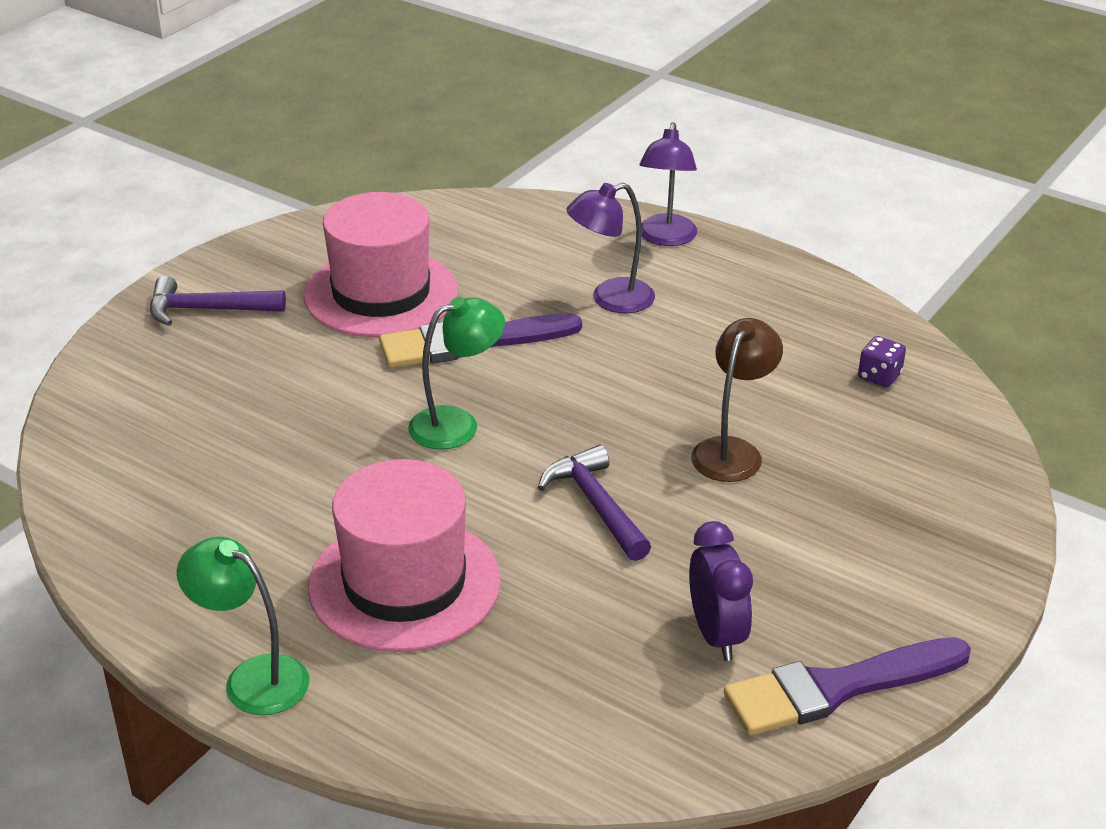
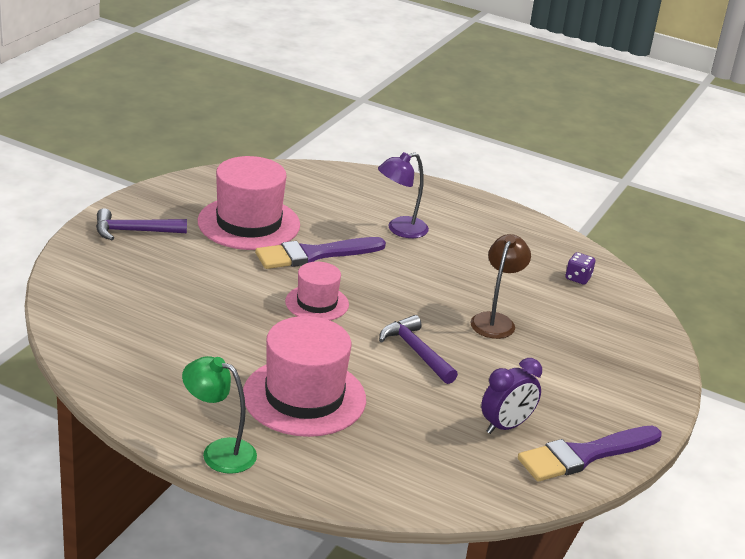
camera: 10 degrees left, 5 degrees down
(457, 424) = (317, 303): green lamp -> pink hat
(666, 238) = (428, 193): purple lamp -> none
(716, 635) = (506, 426): purple clock -> purple clock turned 75 degrees clockwise

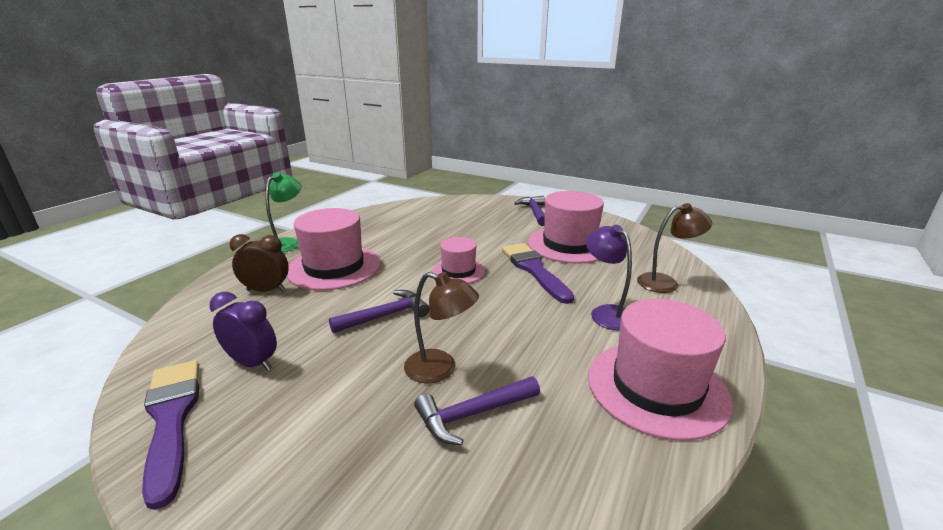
camera: 95 degrees right, 5 degrees down
(343, 189) = (666, 283): none -> brown lamp
(367, 445) = (266, 290): none -> brown clock
(498, 230) = (656, 387): none -> pink hat
(506, 426) = (252, 363): purple clock -> purple clock turned 150 degrees clockwise
(543, 308) = (473, 414): none -> purple hammer
(578, 278) = (564, 465): purple dice -> none

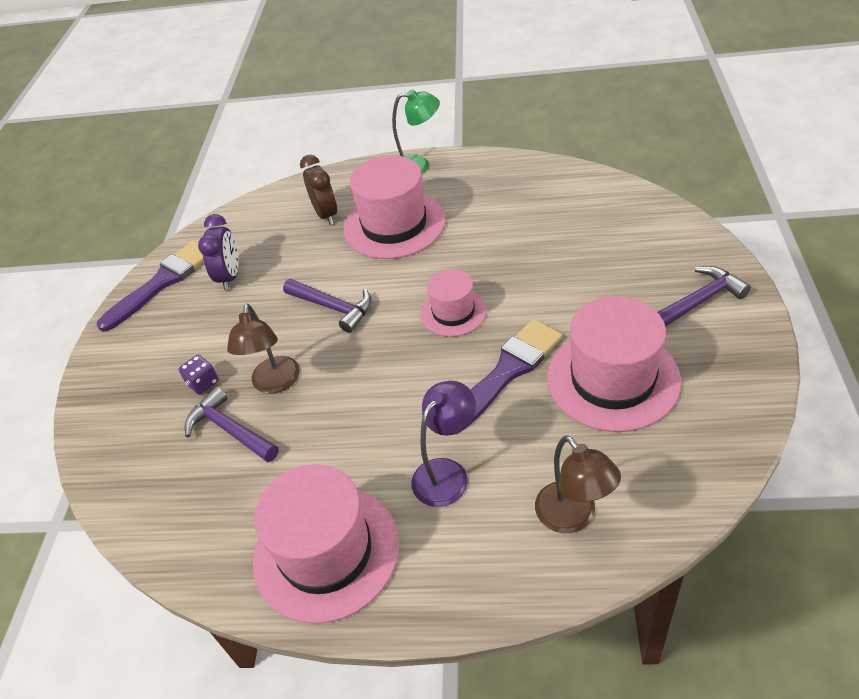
camera: 70 degrees right, 20 degrees up
(385, 420) = (203, 383): none -> purple dice

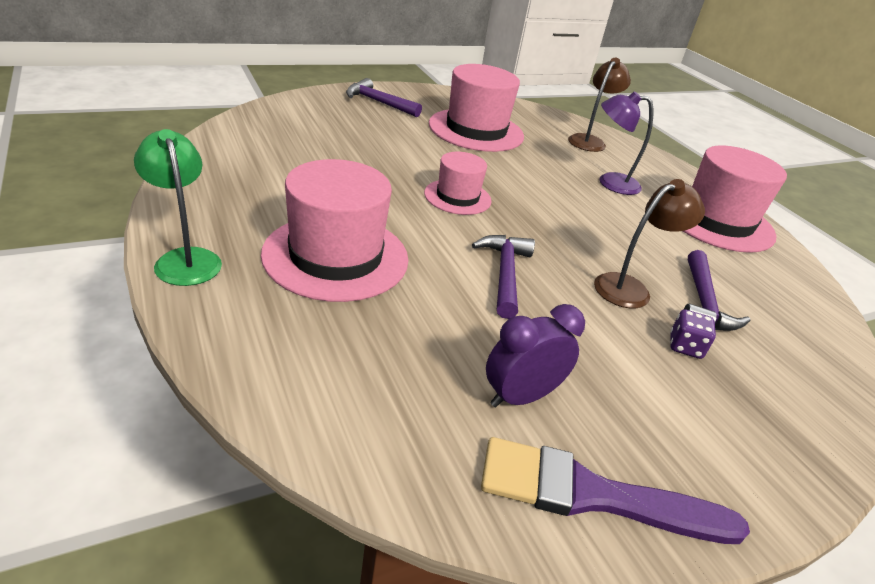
camera: 130 degrees left, 10 degrees down
(326, 215) = (332, 329): brown clock -> none
(506, 372) = (504, 167): purple brush -> none

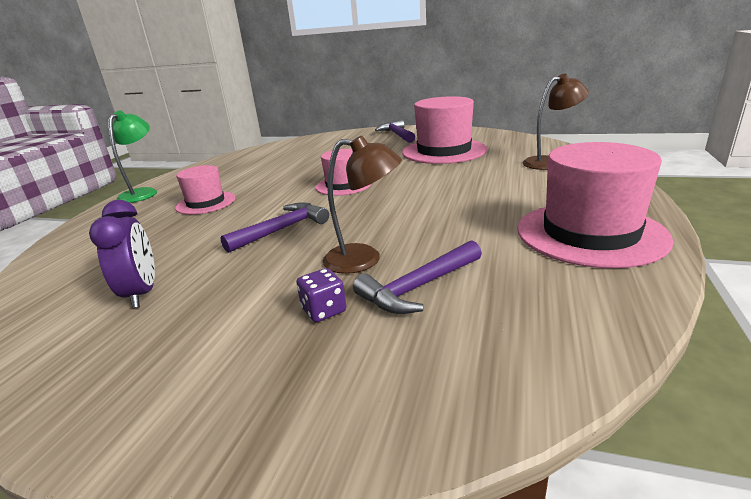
camera: 50 degrees right, 10 degrees down
(336, 256) = (206, 203): pink hat -> pink hat, size x0.57
(520, 396) = (142, 293): purple clock -> purple clock turned 60 degrees clockwise
(593, 495) = (55, 362): purple brush -> none
(610, 182) = (508, 190): purple lamp -> none

